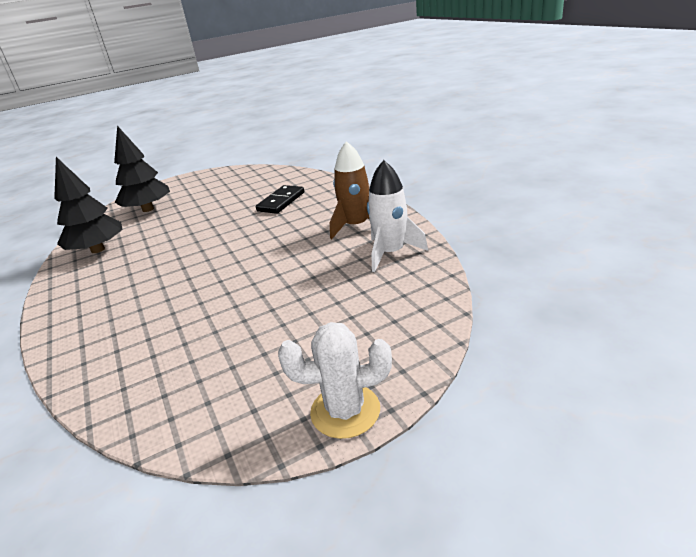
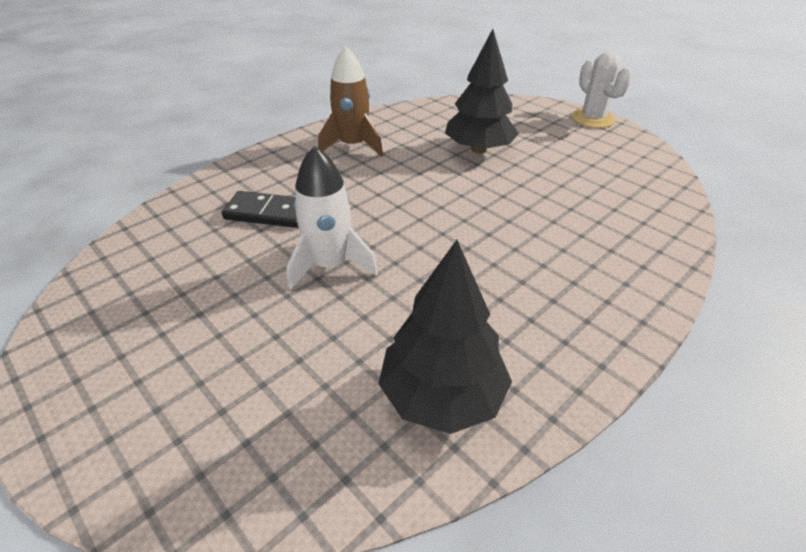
camera: 110 degrees left, 10 degrees up
(148, 209) = (250, 404): black tree -> black tree (479, 149)
(391, 253) = (408, 123): white rocket -> white rocket (330, 265)

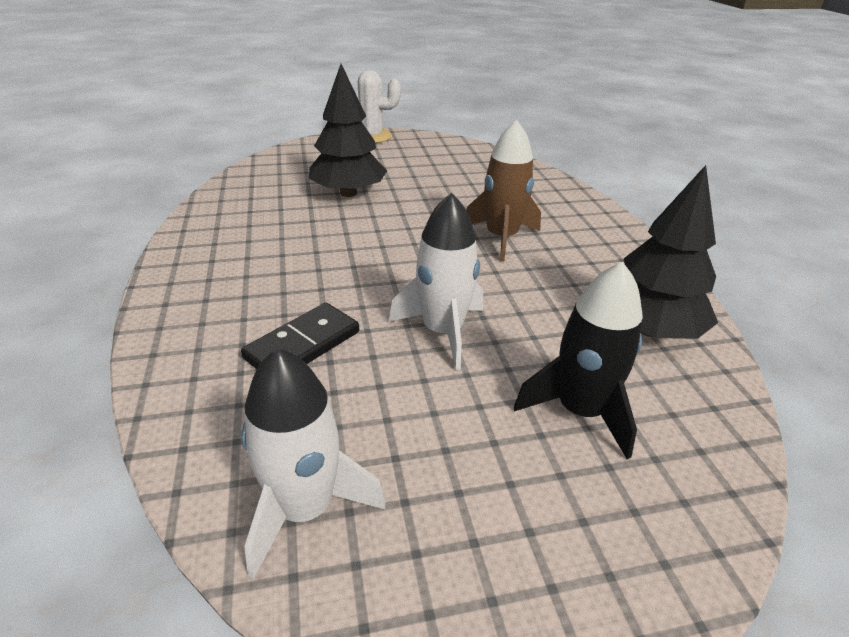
camera: 60 degrees left, 5 degrees down
(125, 275) = (304, 509): none -> white rocket
(279, 374) = (580, 411): none -> black rocket
(353, 146) = (241, 248): brown rocket -> brown rocket (501, 238)

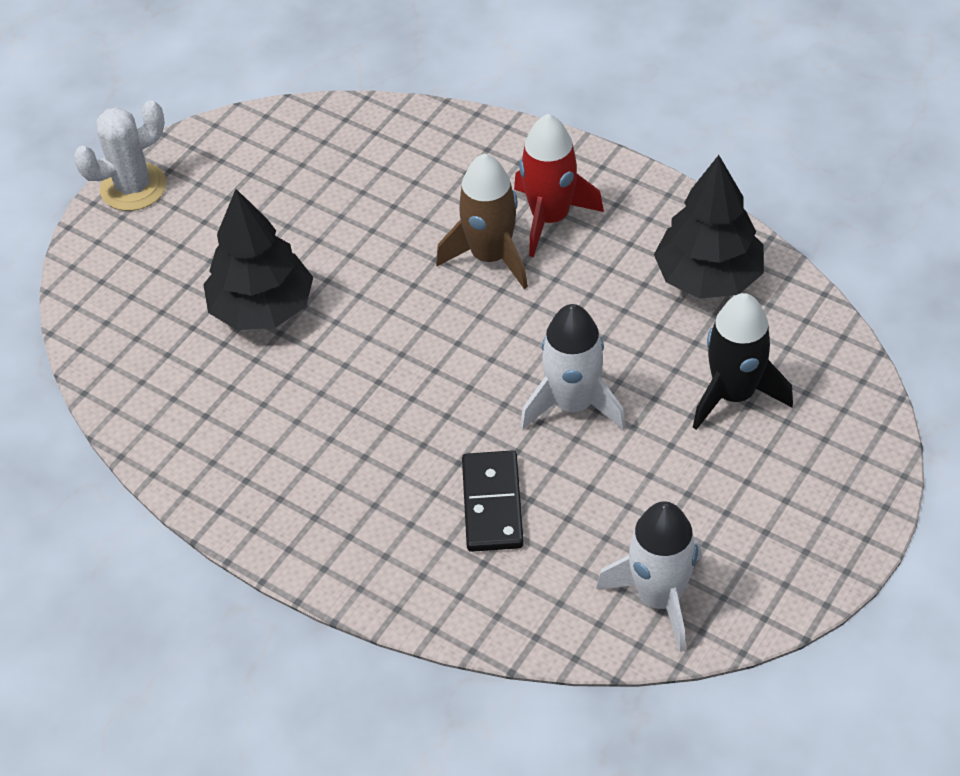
camera: 40 degrees left, 15 degrees up
(565, 242) = (550, 218): none -> red rocket

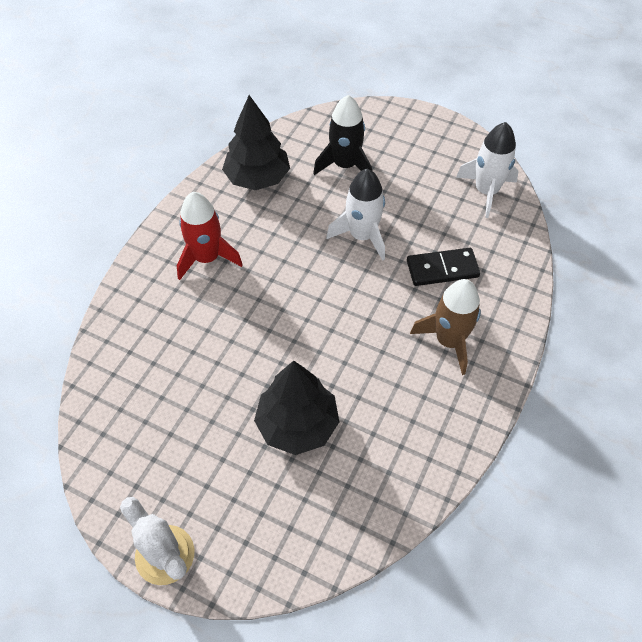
camera: 100 degrees left, 5 degrees up
(490, 256) = (242, 288): brown rocket -> brown rocket (448, 341)

